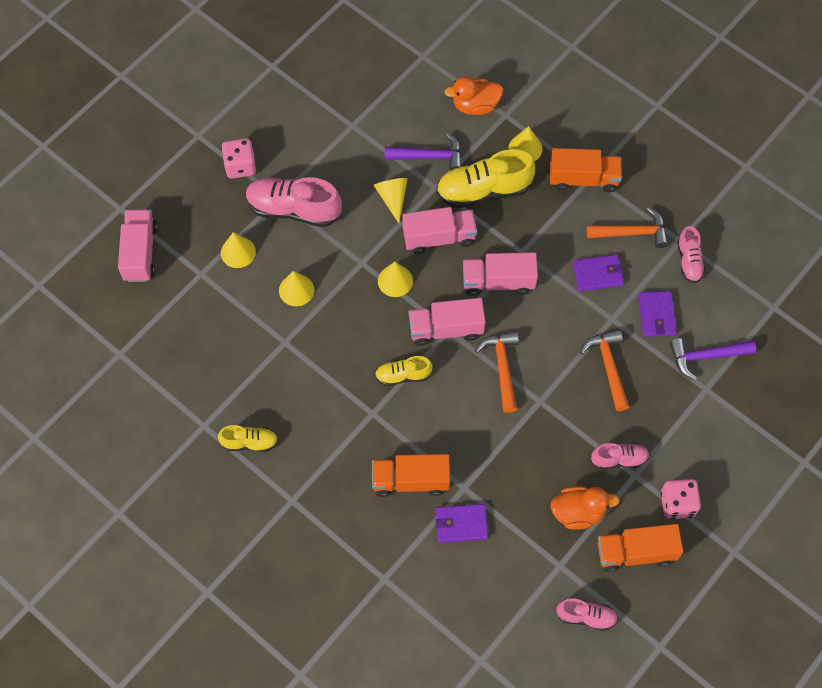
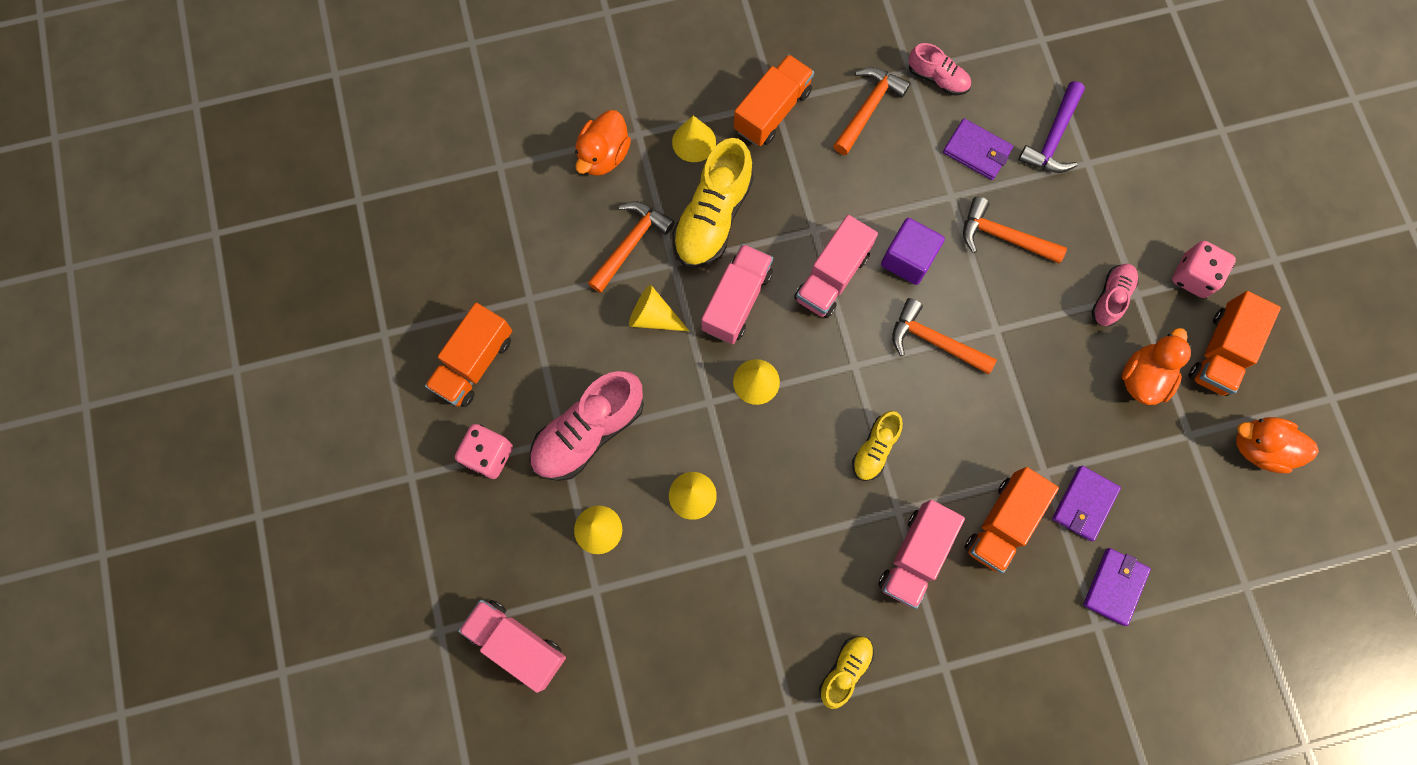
camera: 55 degrees left, 10 degrees up
(290, 123) = (474, 363): none -> orange truck
(429, 156) = (630, 244): purple hammer -> orange hammer
(446, 329) = (850, 367): pink truck -> pink truck (915, 556)
(546, 319) = (908, 259): none -> purple cube
(586, 616) = (1259, 447): pink shoe -> orange duck
(597, 274) = (892, 174): purple wallet -> purple wallet (1115, 586)

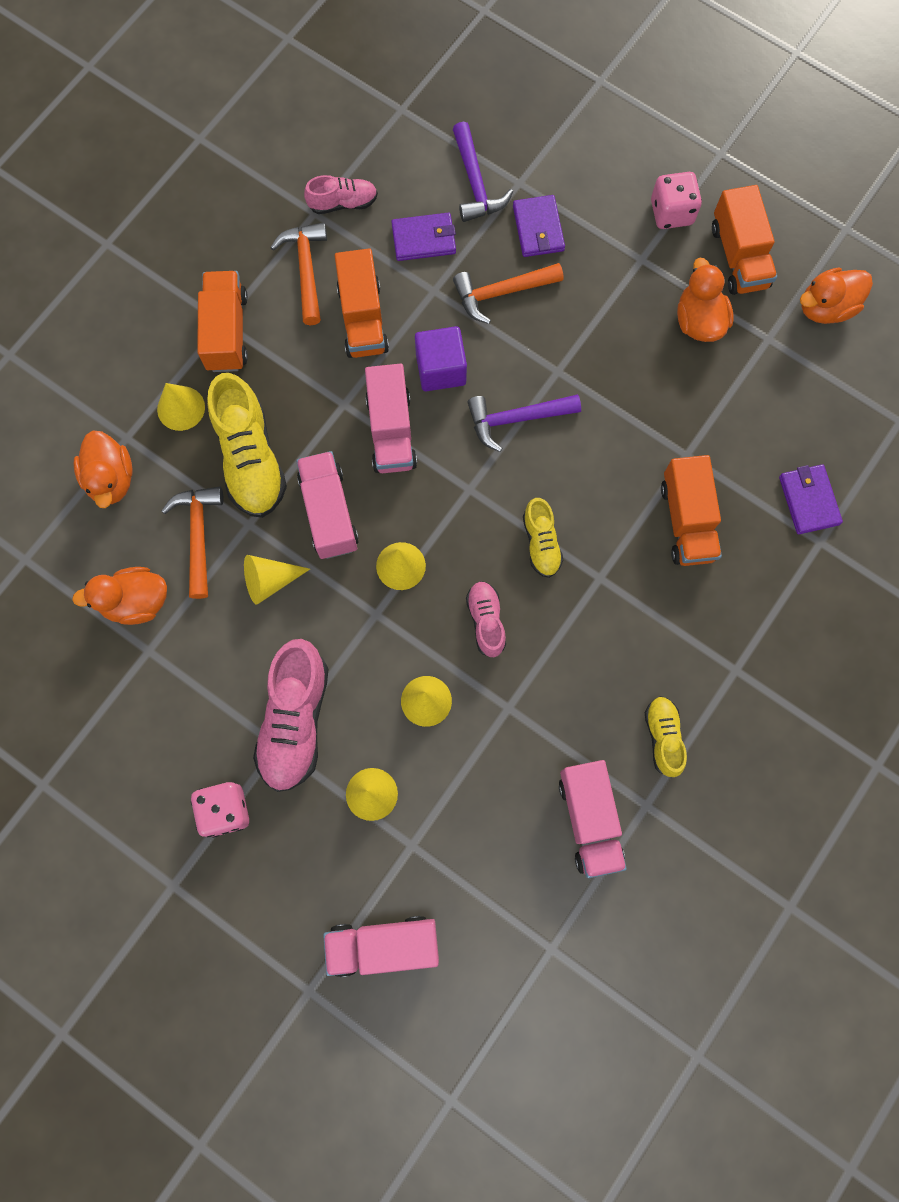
camera: 40 degrees left, 0 degrees up
(474, 363) = (146, 744): orange truck -> orange truck (363, 318)
(549, 257) = (136, 602): none -> orange duck
(915, 556) = (642, 602): pink truck -> pink truck (589, 819)
(934, 341) = (516, 419): orange hammer -> purple hammer
(1084, 504) = (735, 455): purple wallet -> purple wallet (538, 228)
(1111, 298) = (624, 277): pink shoe -> pink shoe (486, 621)

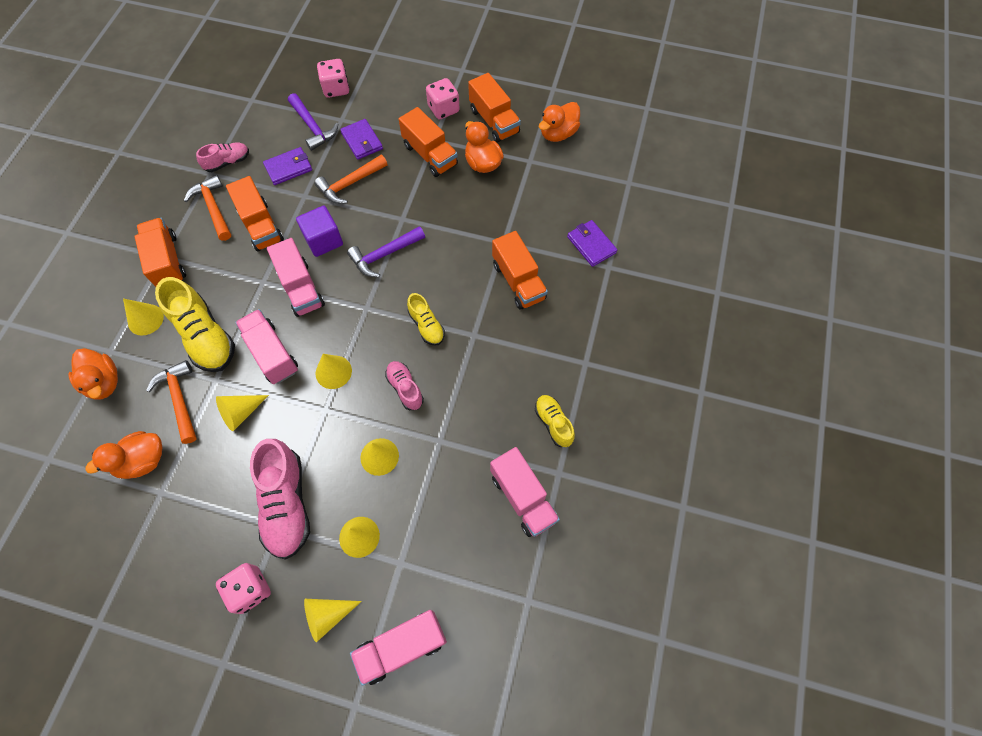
camera: 20 degrees left, 10 degrees down
(307, 875) = (327, 615): none -> yellow cone
(526, 128) = (336, 89): none -> pink dice
(628, 282) = (430, 155): none -> orange truck

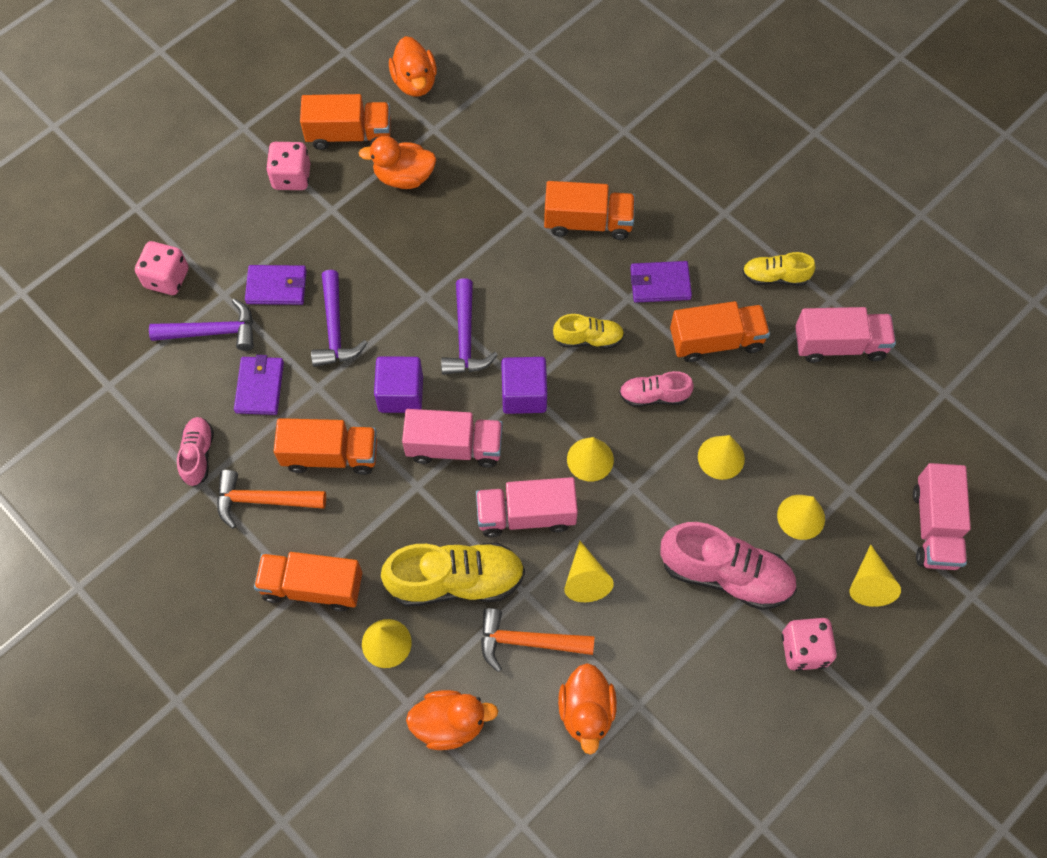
camera: 60 degrees left, 0 degrees up
(350, 184) = (335, 329): orange hammer -> purple hammer
(361, 308) = (524, 394): none -> purple cube
(430, 155) = (352, 224): orange truck -> orange truck (716, 341)
(591, 245) = (586, 131): purple wallet -> purple wallet (660, 284)

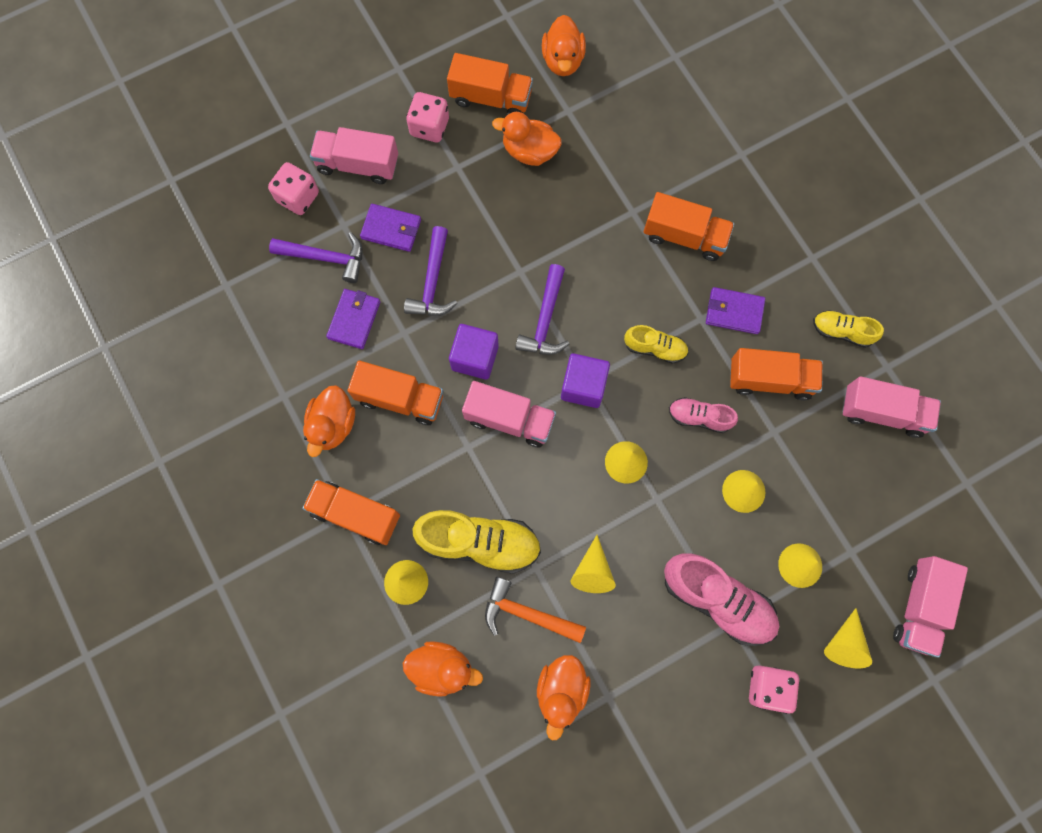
camera: 15 degrees right, 10 degrees up
(198, 455) = (287, 369): pink shoe -> none
(263, 500) = (332, 425): orange hammer -> orange duck
(526, 515) = (556, 499): pink truck -> pink truck (358, 165)

